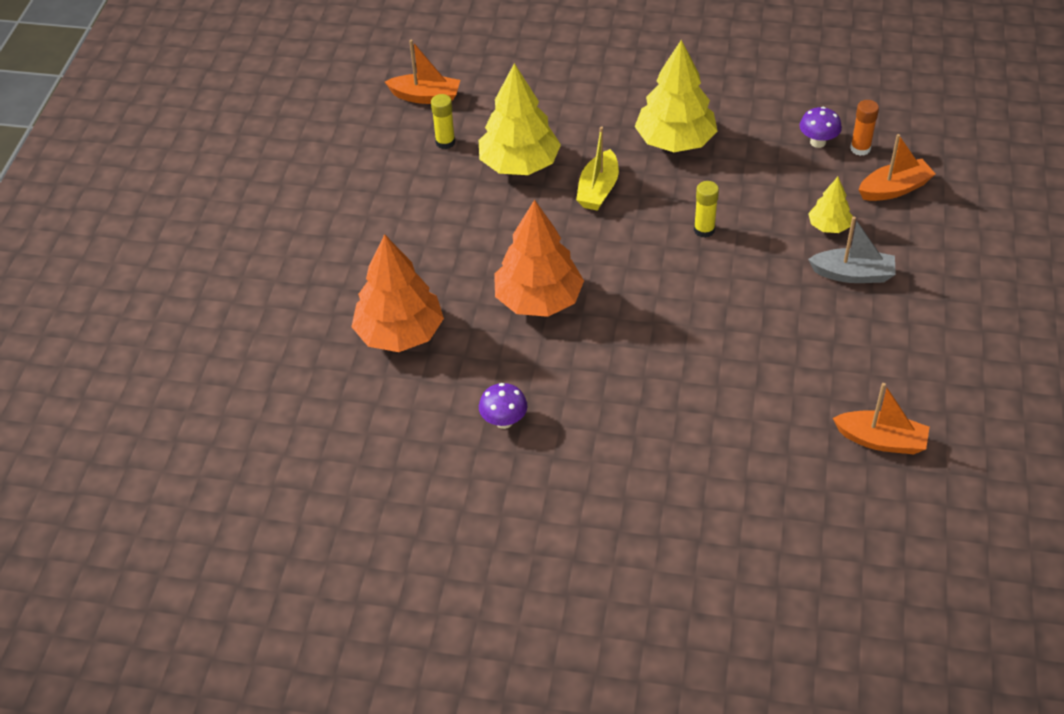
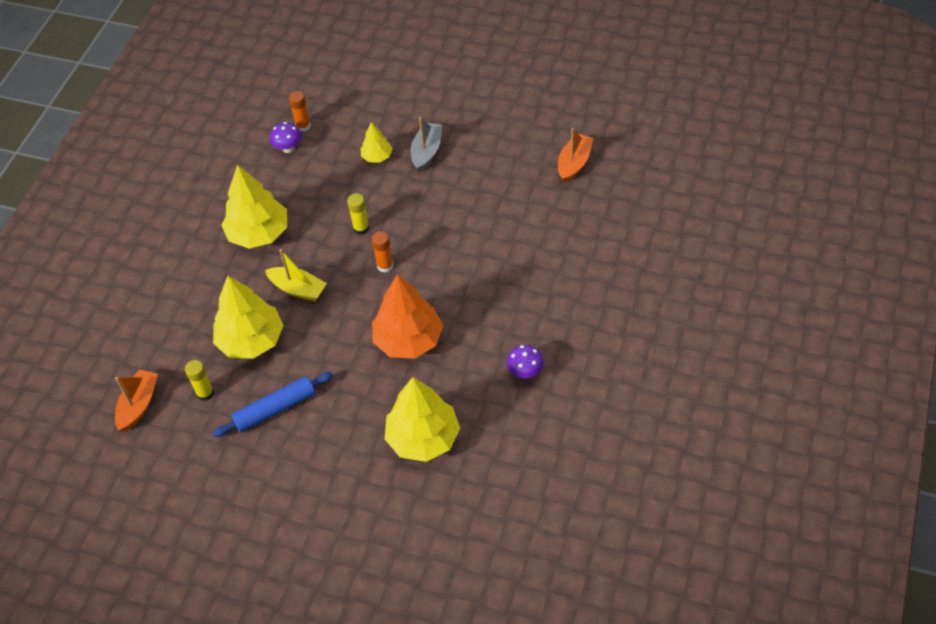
camera: 80 degrees left, 5 degrees up
(400, 333) = (423, 438): orange tree -> yellow tree
(429, 201) = (275, 409): none -> blue rolling pin
(649, 261) = (385, 266): none -> orange glue stick
(894, 189) = (350, 115): orange boat -> none

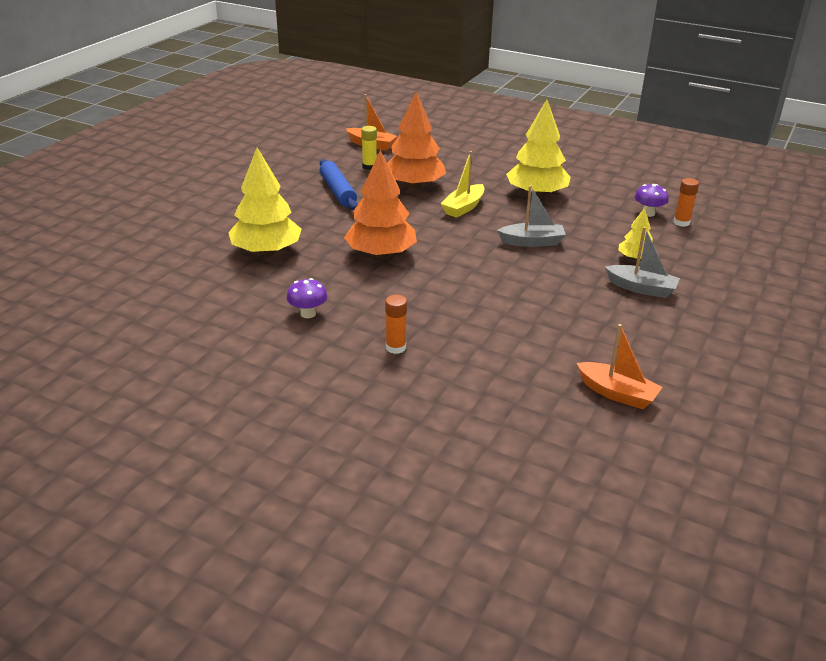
camera: 95 degrees right, 20 degrees down
(251, 340) = (414, 185): yellow tree -> orange tree
(361, 228) = (532, 242): yellow glue stick -> grey boat
(385, 266) = (479, 250): orange glue stick -> orange glue stick (396, 347)

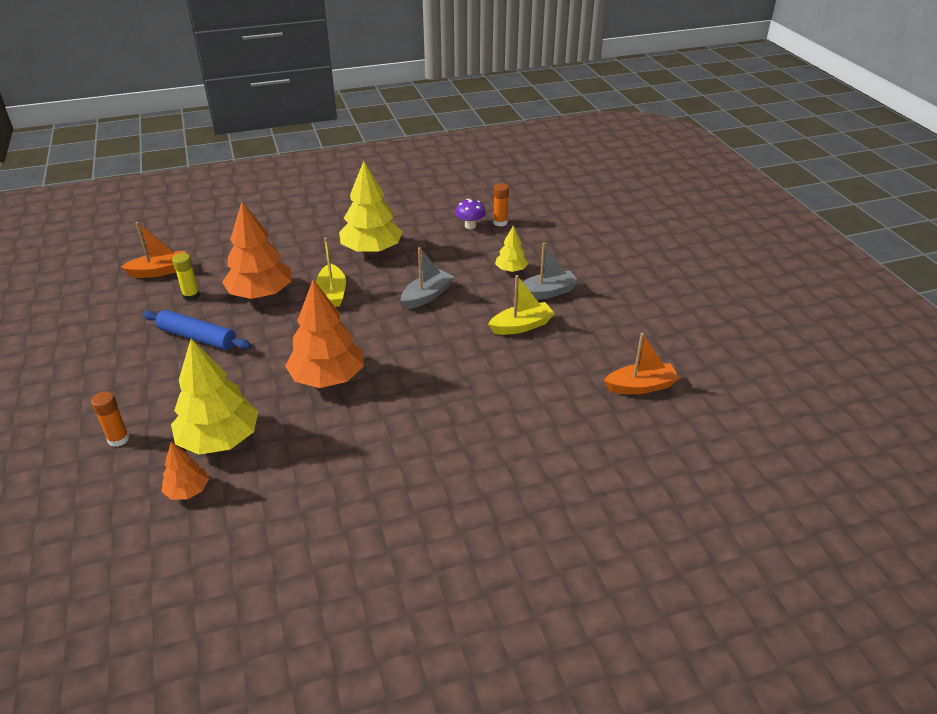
camera: 45 degrees left, 5 degrees up
(211, 267) = (188, 491): none -> orange tree
(308, 314) = (349, 474): purple mushroom -> none
(396, 347) = (460, 455): orange glue stick -> orange glue stick (118, 439)
(578, 298) = (521, 326): none -> yellow boat

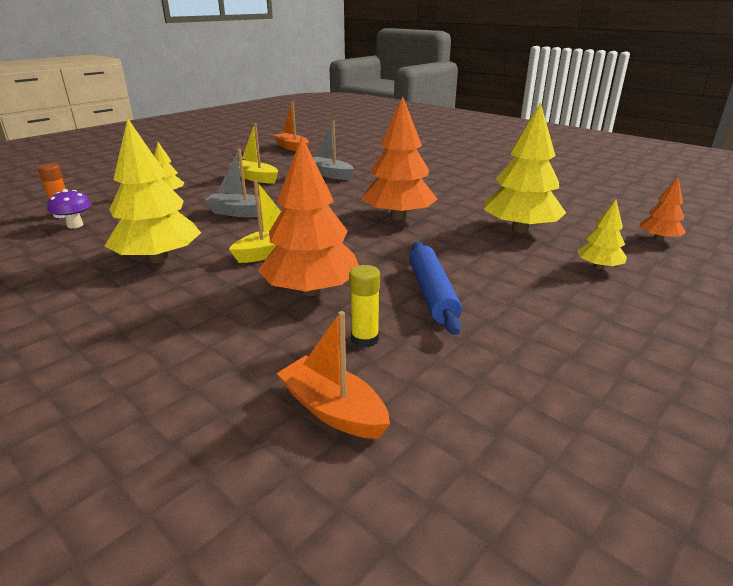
camera: 120 degrees left, 10 degrees down
(118, 439) = (598, 267): orange glue stick -> yellow tree
(188, 491) = (573, 222): orange tree -> orange tree (658, 239)
(547, 292) = (199, 179): grey boat -> grey boat (330, 174)

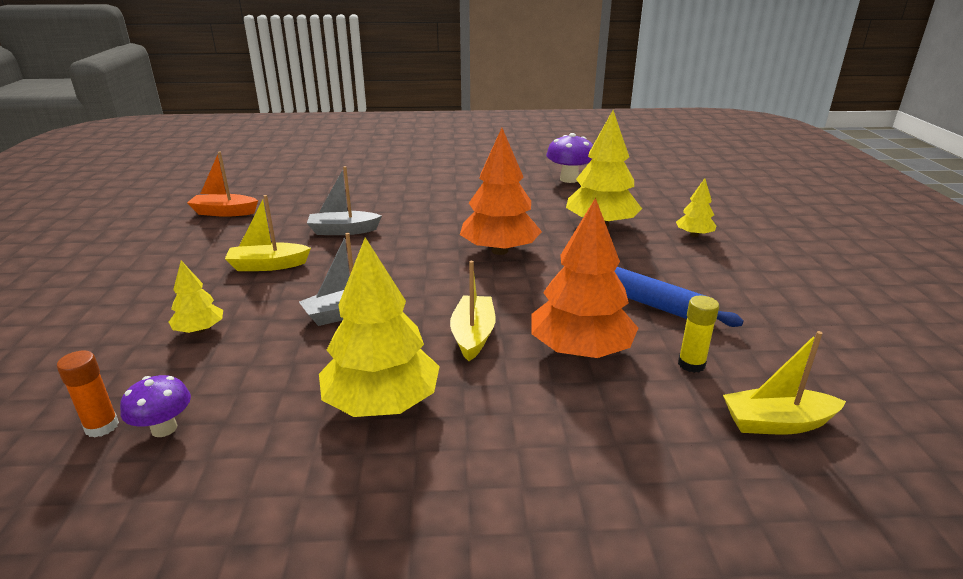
camera: 45 degrees left, 0 degrees up
(333, 410) = (777, 423): orange boat -> yellow boat
(569, 193) = (569, 179): none -> purple mushroom
(658, 239) = (682, 199): orange tree -> none

